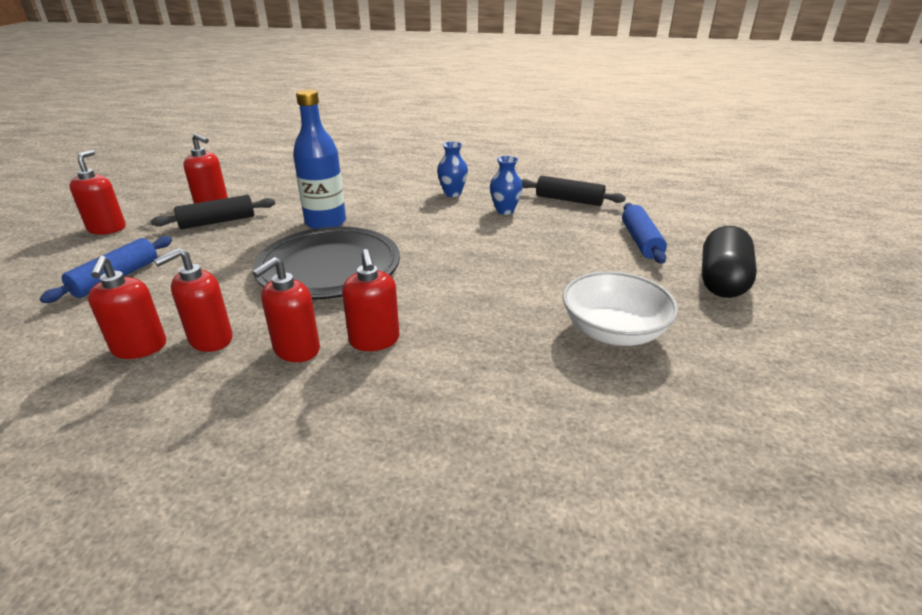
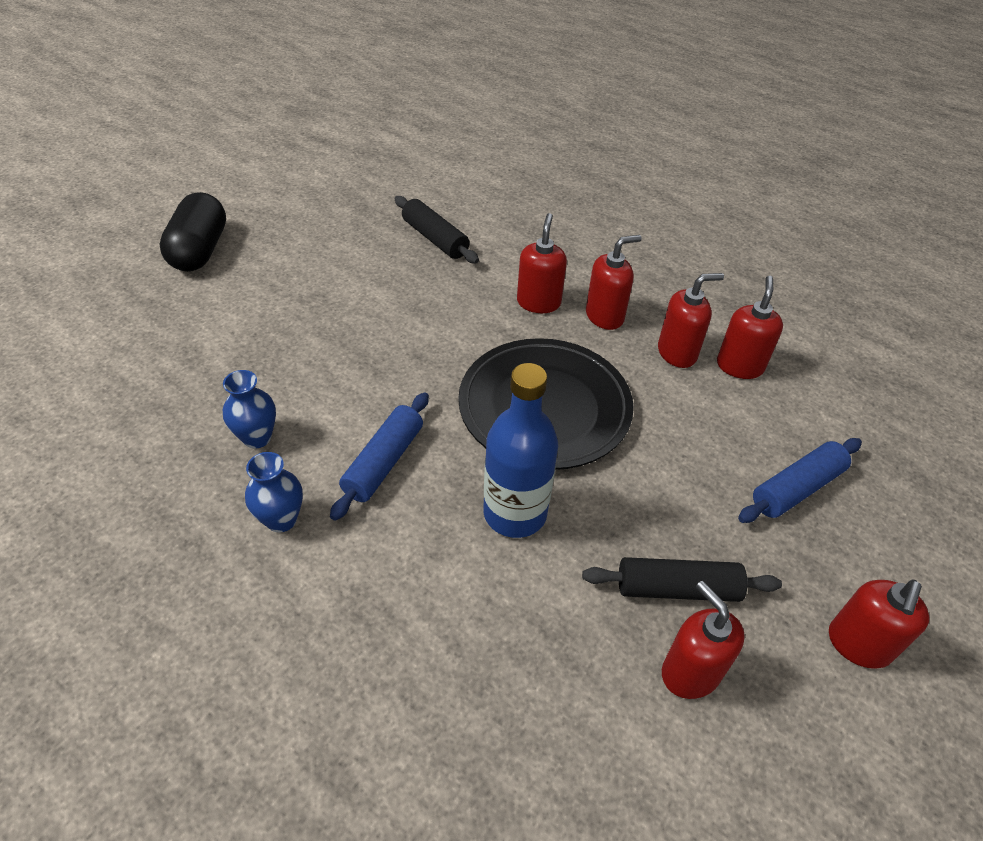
camera: 155 degrees left, 15 degrees up
(569, 200) = (148, 425): black rolling pin -> black rolling pin (435, 239)
(613, 331) = (352, 245): white bowl -> none
(641, 241) = (186, 318): blue rolling pin -> blue rolling pin (383, 462)
(722, 281) = (199, 250): black capsule -> black capsule turned 45 degrees counterclockwise

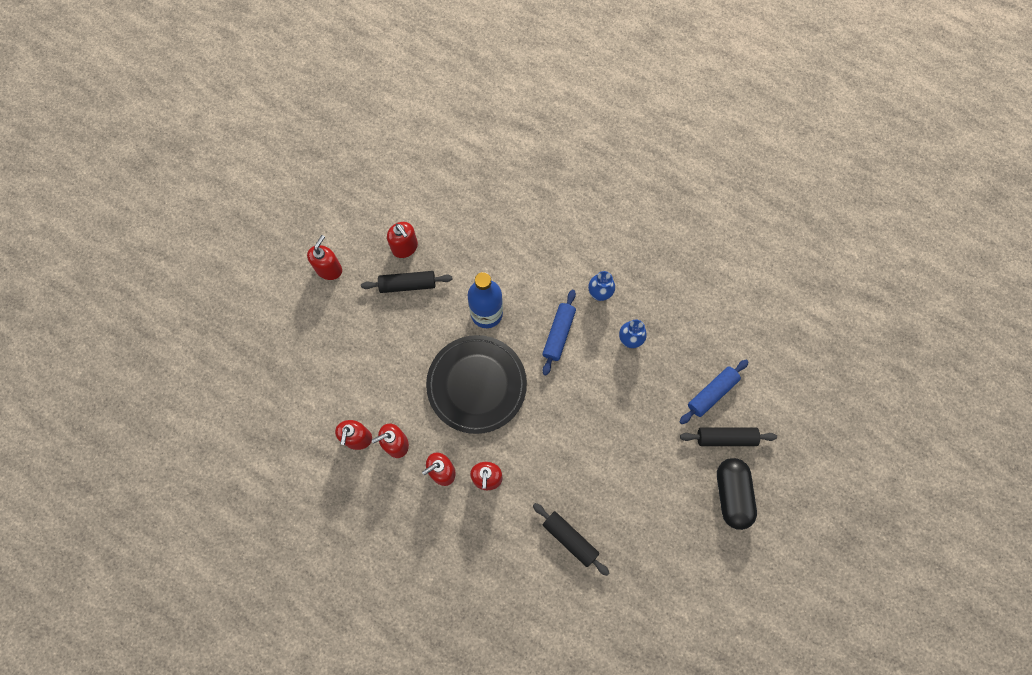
camera: 175 degrees right, 25 degrees up
(170, 302) = (726, 438): none -> black rolling pin
(796, 488) = (340, 350): blue rolling pin -> blue rolling pin (712, 393)

